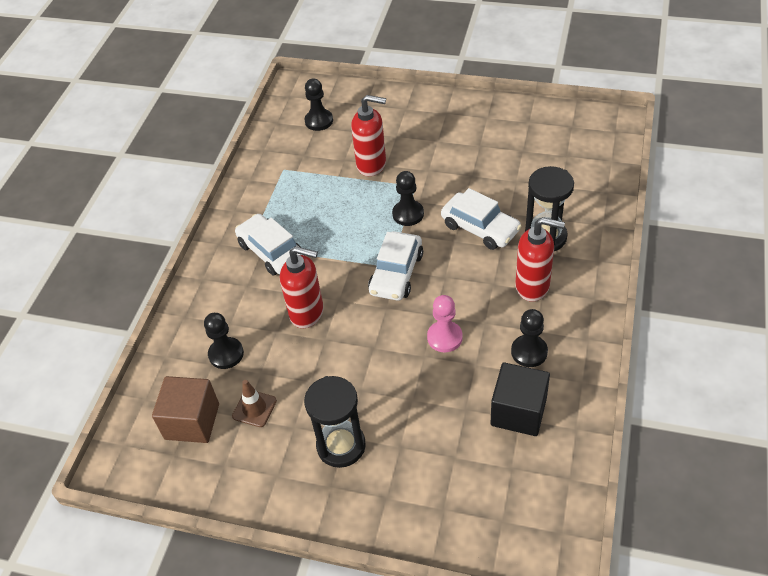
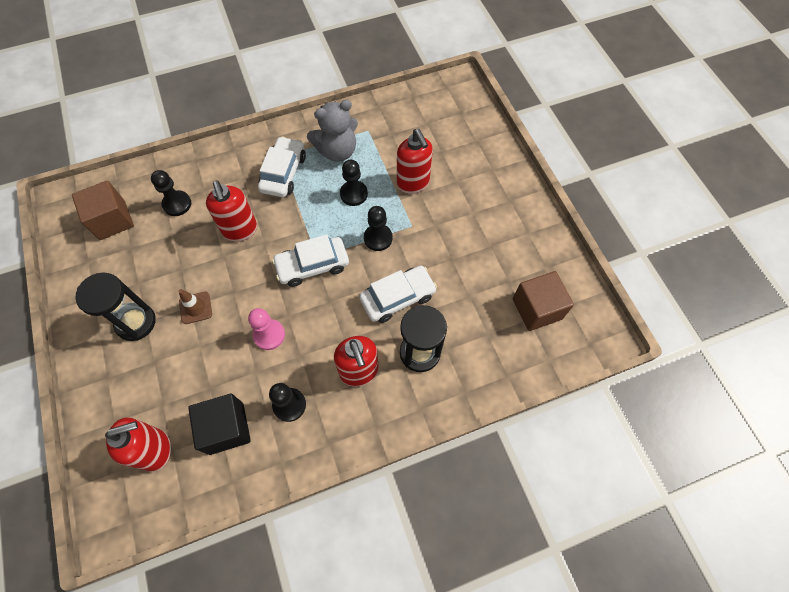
camera: 50 degrees right, 15 degrees up
(254, 408) = (141, 250): brown traffic cone -> brown traffic cone (195, 308)
(285, 201) = (337, 151): none -> grey teddy bear
(319, 121) = (434, 121): black pawn -> black pawn (353, 194)
(480, 228) = (397, 297): white car -> white car turned 120 degrees counterclockwise
(500, 481) = (156, 449): none -> red soap dispenser
(561, 146) = (537, 309): none -> brown cube

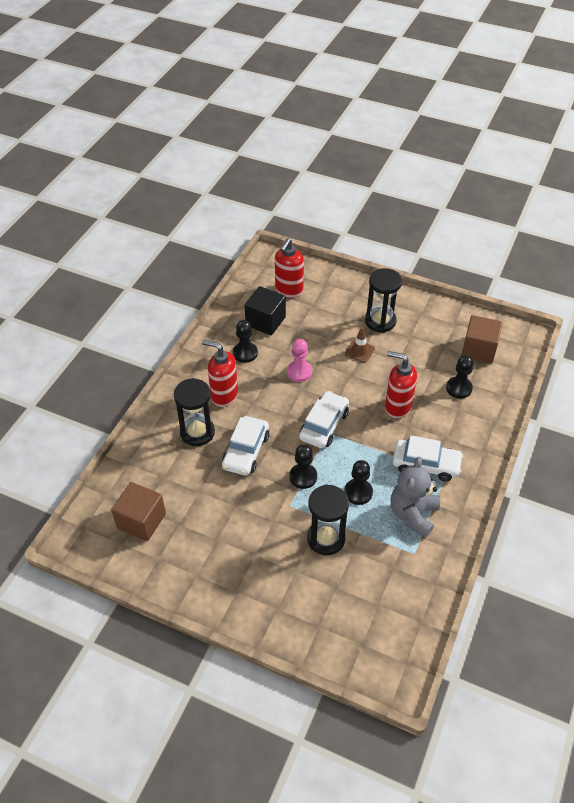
camera: 135 degrees right, 15 degrees down
(283, 173) = (426, 464): white car -> white car turned 45 degrees counterclockwise
(413, 183) = (326, 539): red soap dispenser -> black hourglass

